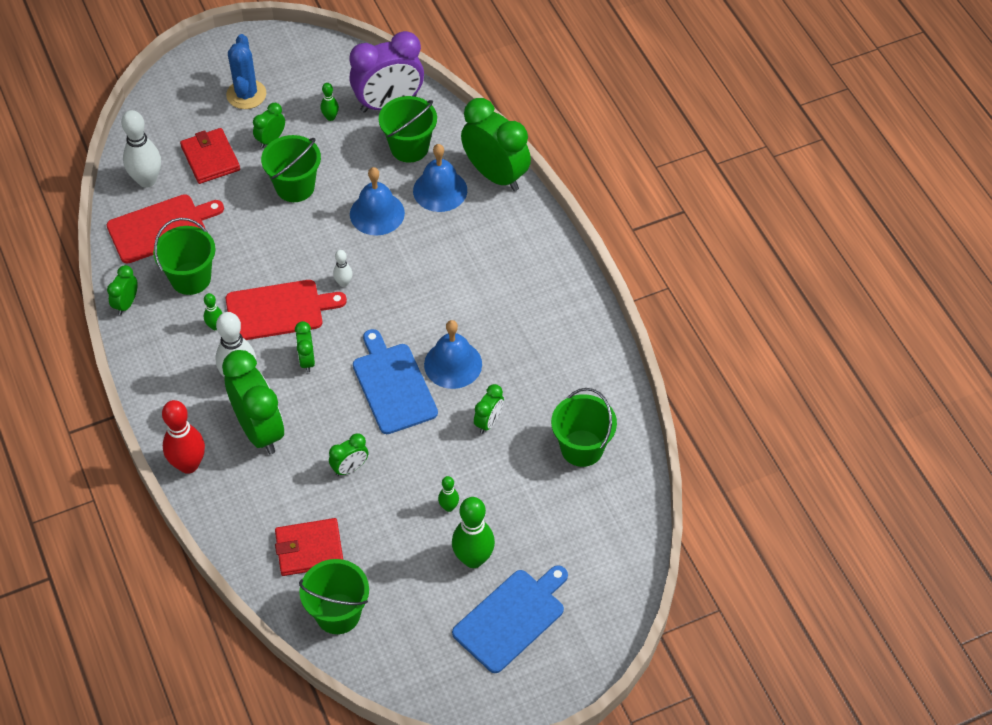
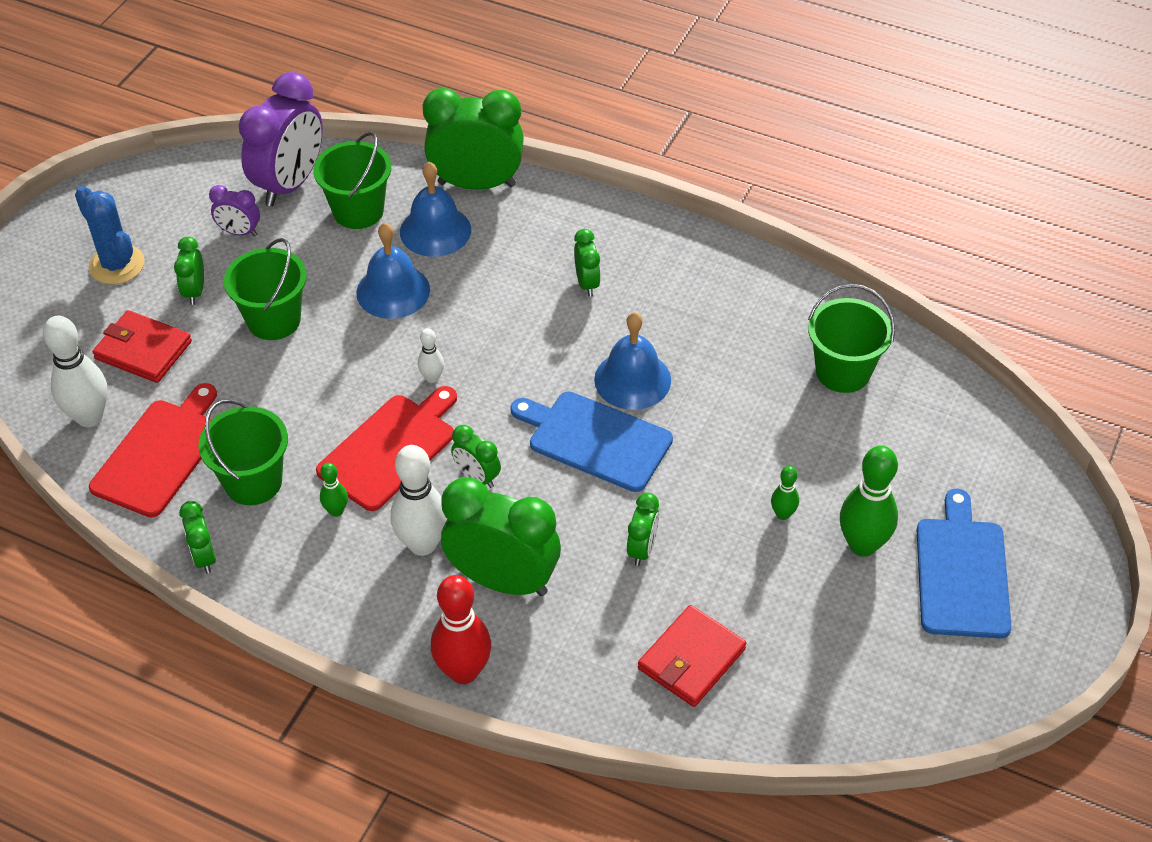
camera: 40 degrees left, 5 degrees down
(330, 117) = (239, 232): green bowling pin -> purple clock
(338, 613) = (793, 700): green bucket -> none
(488, 422) = (729, 409): green clock -> green clock (587, 283)

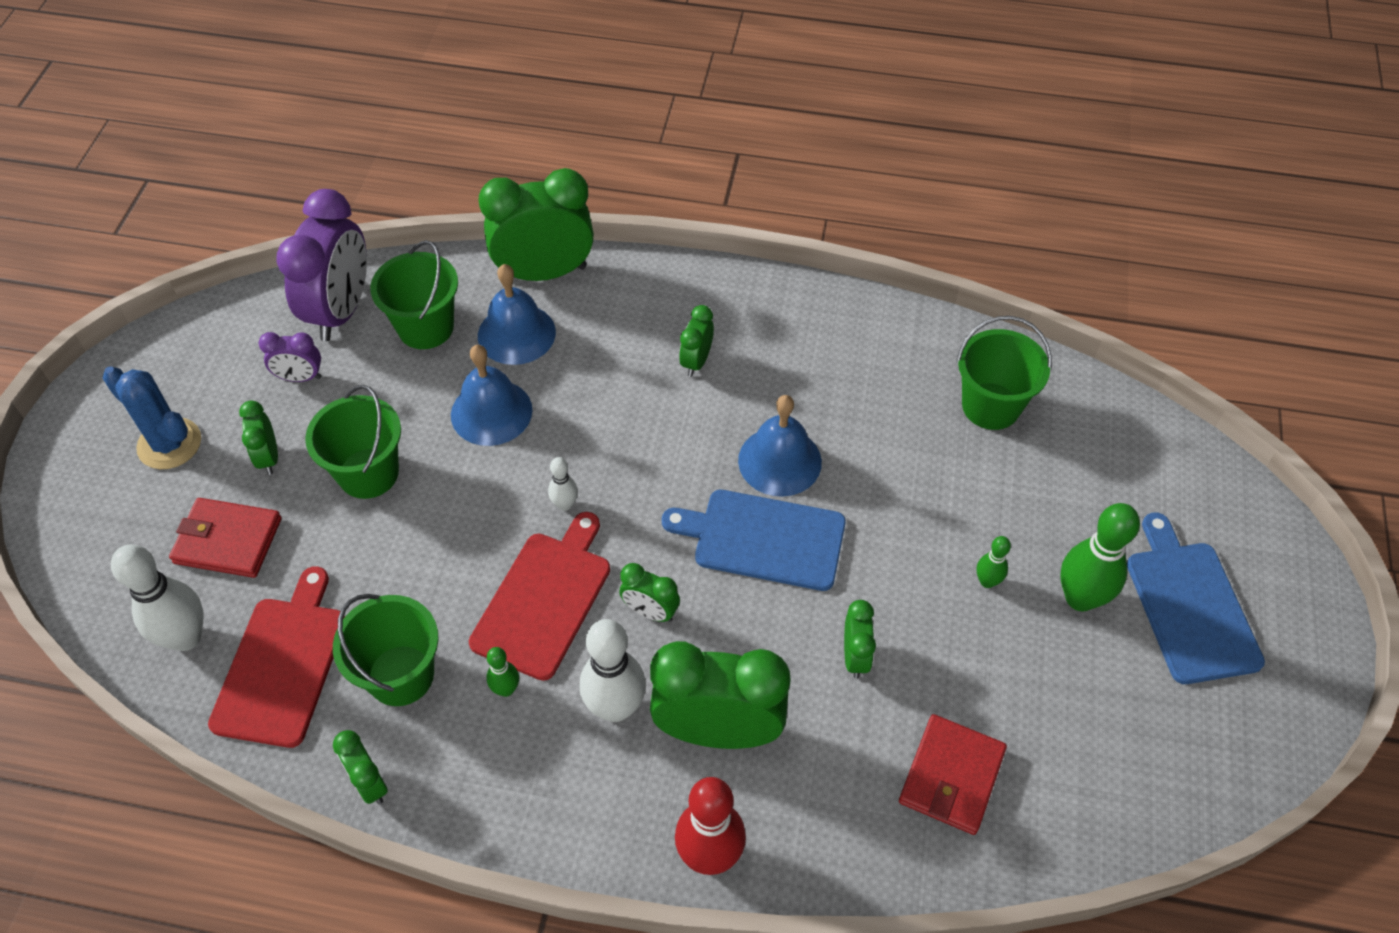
camera: 15 degrees left, 5 degrees up
(587, 283) = (696, 361): green clock -> green clock turned 135 degrees counterclockwise

